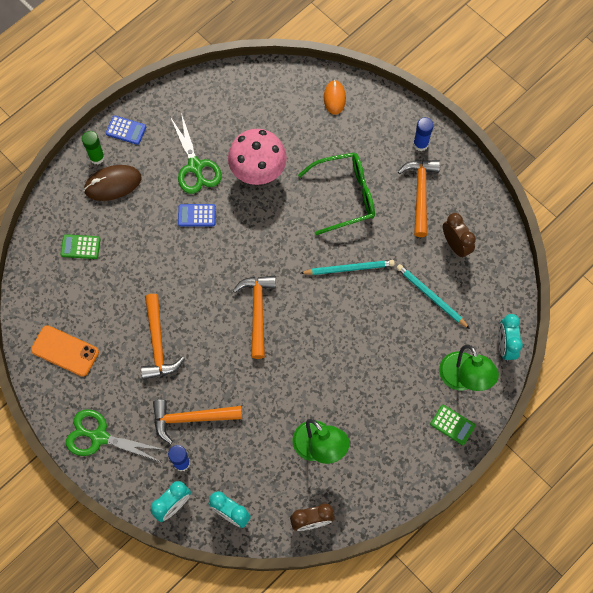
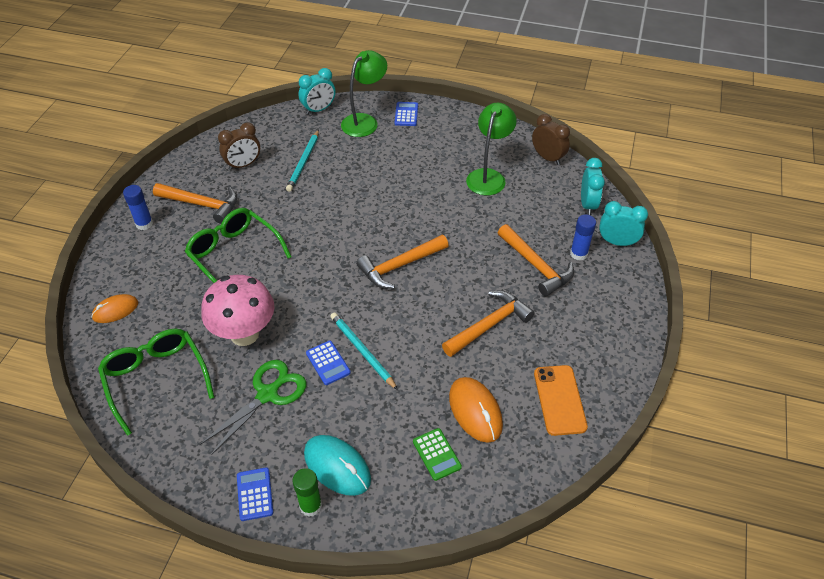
camera: 120 degrees left, 20 degrees down
(94, 289) = (475, 411): none -> orange mouse
(99, 437) = (612, 324): green scissors -> none
(113, 184) = (337, 466): brown mouse -> turquoise mouse
(253, 105) = (156, 379): none -> green glasses
(349, 268) = (311, 222): turquoise pencil -> turquoise pencil (362, 351)
(420, 193) = (202, 204): orange hammer -> orange hammer turned 135 degrees counterclockwise
(452, 425) = (406, 114): green calculator -> blue calculator
(455, 245) = (243, 165): brown clock -> brown clock turned 150 degrees counterclockwise

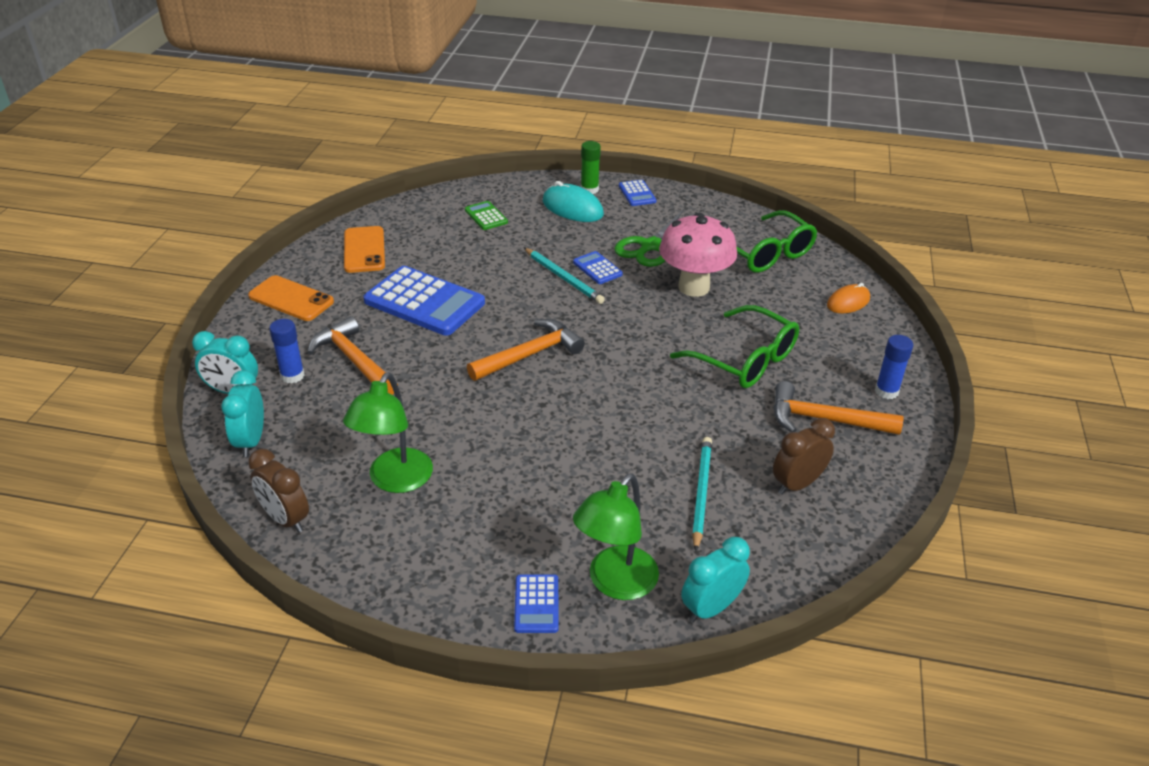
camera: 175 degrees right, 10 degrees down
(475, 411) = (448, 241): orange mouse -> none
(489, 325) = (424, 302): orange hammer -> blue calculator
(609, 334) = (291, 299): none -> orange phone

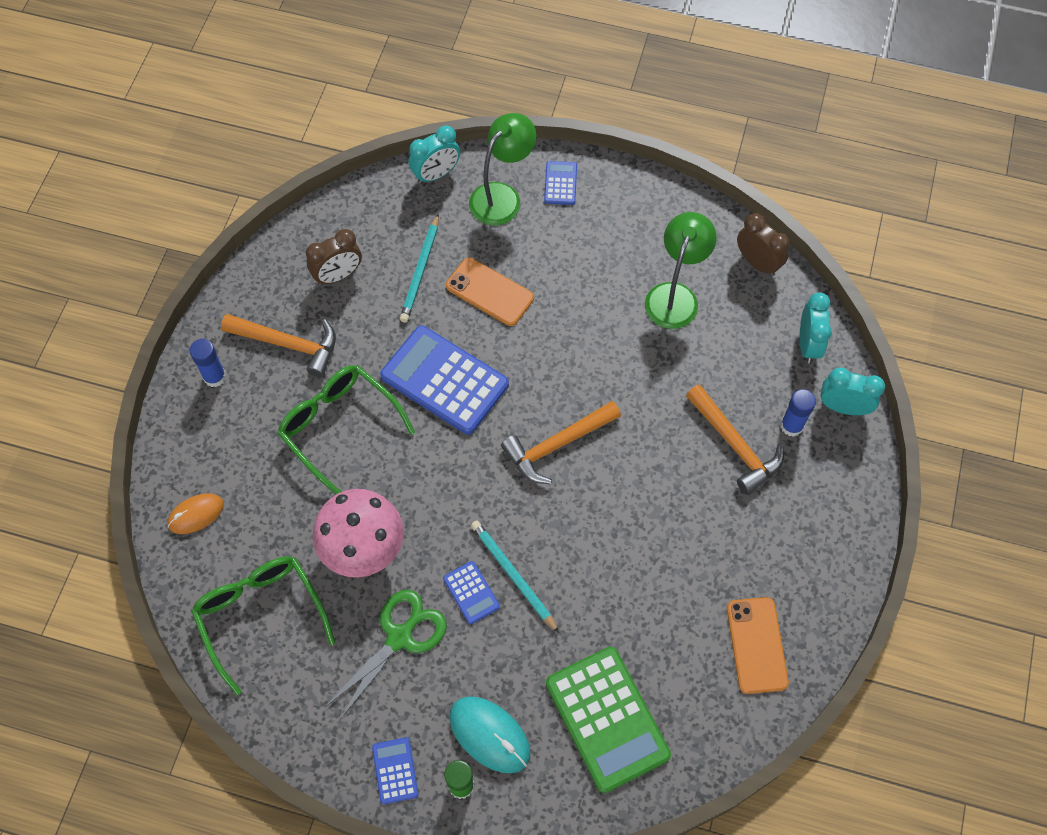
camera: 175 degrees left, 25 degrees up
(291, 299) = (823, 549): orange phone -> orange phone (489, 292)
(424, 302) = (672, 537): blue calculator -> blue calculator (444, 380)
(486, 216) = (607, 719): green calculator -> green calculator, size x2.14

